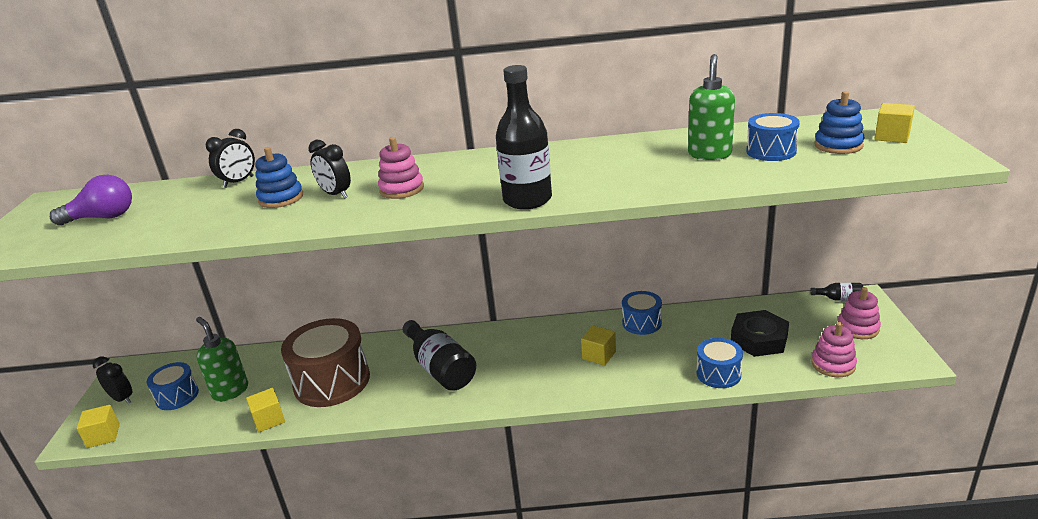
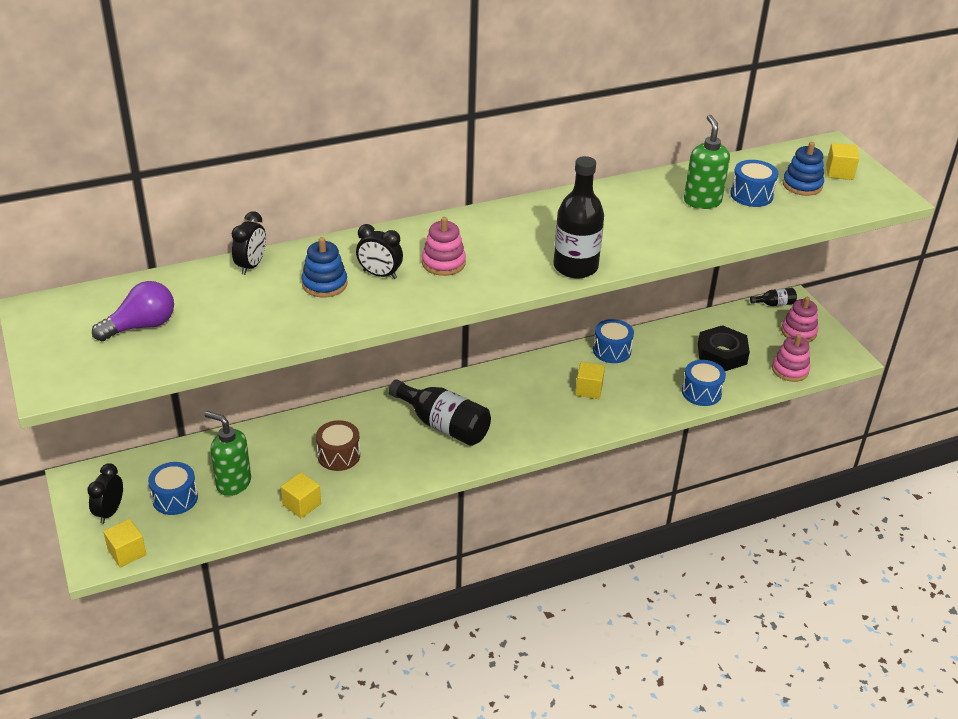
camera: 25 degrees left, 10 degrees up
(122, 399) = (110, 512): black clock -> black clock turned 90 degrees counterclockwise
(332, 381) = (338, 455): brown drum -> brown drum, size x0.54

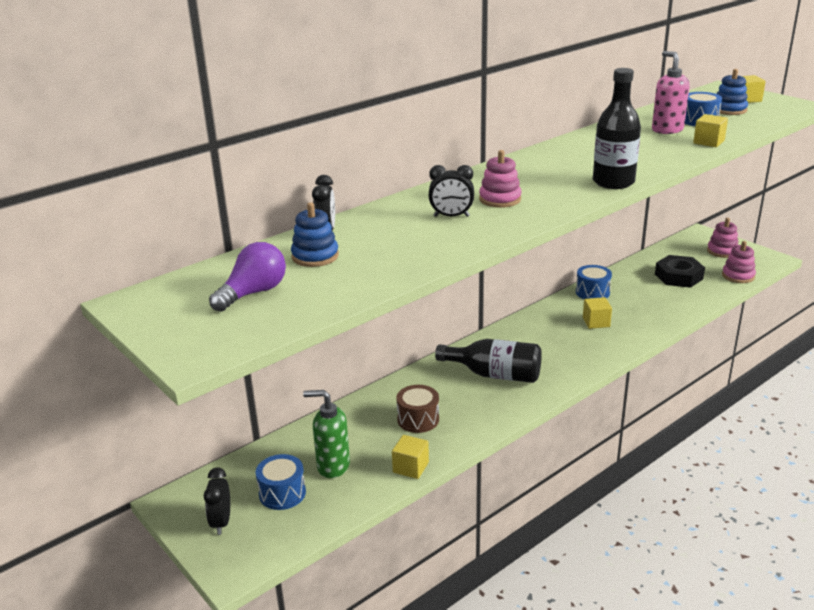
camera: 15 degrees left, 10 degrees down
(127, 552) = (261, 554): yellow cube -> yellow cube (708, 142)
(324, 284) = (407, 231): blue stacking toy -> blue stacking toy (315, 256)
(701, 392) = (685, 305): blue drum -> none
(702, 201) = (667, 130): green soap dispenser -> pink soap dispenser
(774, 304) = (689, 238): black bottle -> none

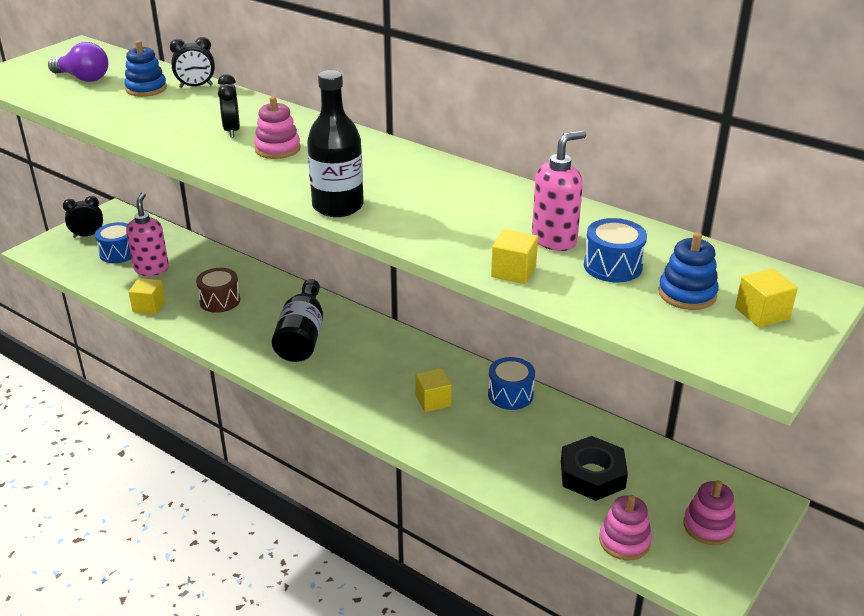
camera: 75 degrees right, 5 degrees up
(333, 466) = (151, 269): green soap dispenser -> pink soap dispenser

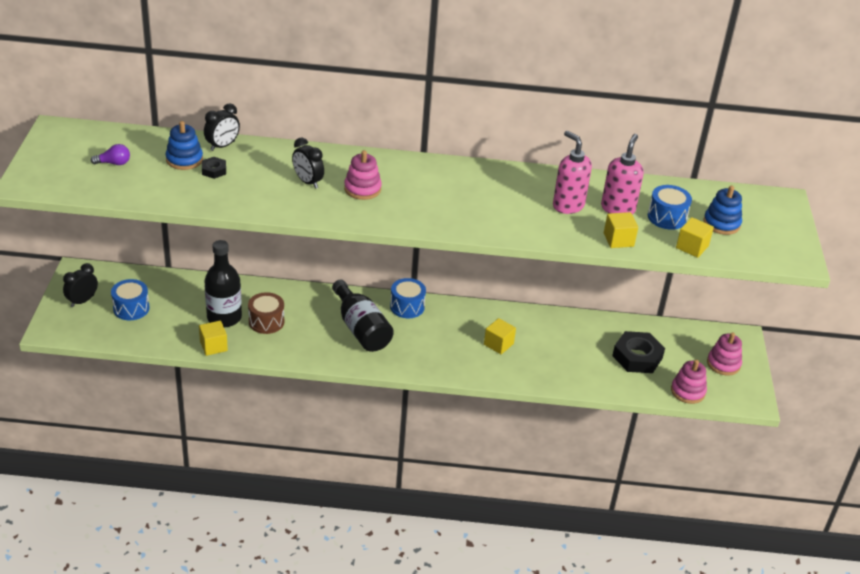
camera: 35 degrees left, 5 degrees up
(83, 78) = (114, 163): purple light bulb -> purple light bulb, size x0.59
(151, 269) = (178, 313): pink soap dispenser -> pink soap dispenser (568, 205)
(159, 102) = (214, 170): none -> black nut
(338, 206) = (462, 225): black bottle -> black bottle (224, 317)
(510, 395) = (543, 321): blue drum -> blue drum (407, 306)
(762, 313) = (768, 224): yellow cube -> yellow cube (692, 247)

